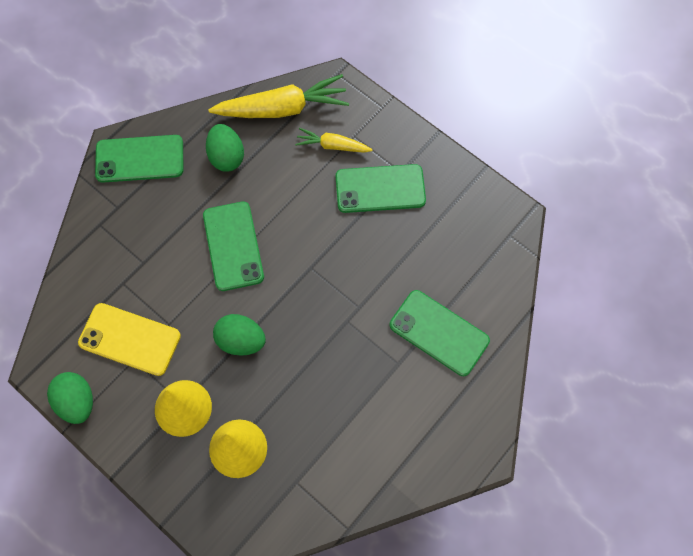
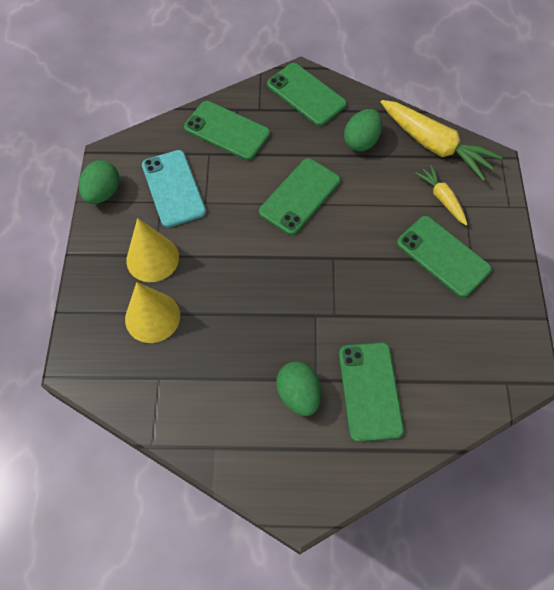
camera: 50 degrees right, 5 degrees down
(113, 250) = (227, 131): none -> green phone
(130, 339) = (173, 188): yellow phone -> turquoise phone
(241, 341) = (234, 256): green egg -> green egg (298, 394)

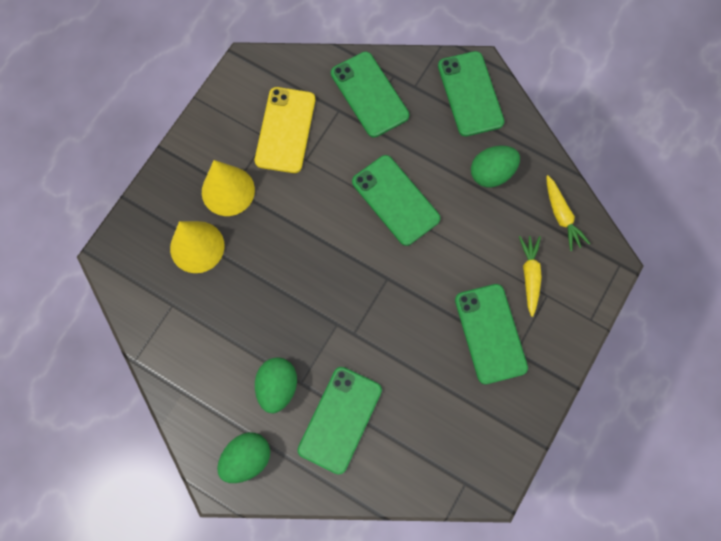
camera: 30 degrees right, 10 degrees up
(103, 193) = (221, 101): green egg -> green egg (247, 458)
(173, 188) = (285, 130): turquoise phone -> yellow phone
(300, 196) = (395, 200): green phone -> green phone turned 75 degrees clockwise
(434, 145) = (561, 216): yellow carrot -> yellow carrot, size x0.55

